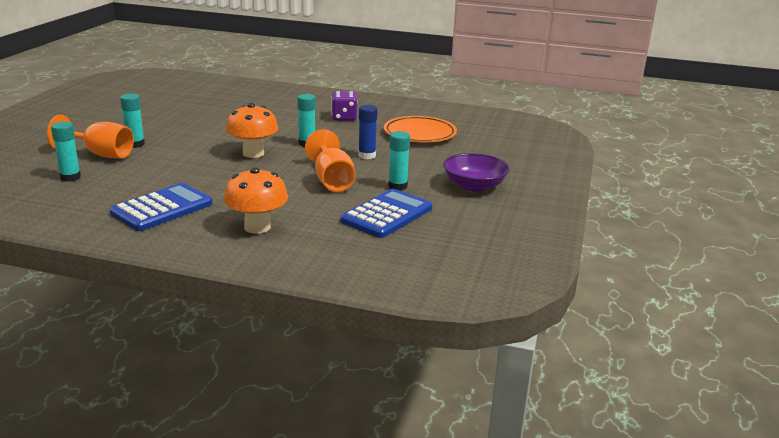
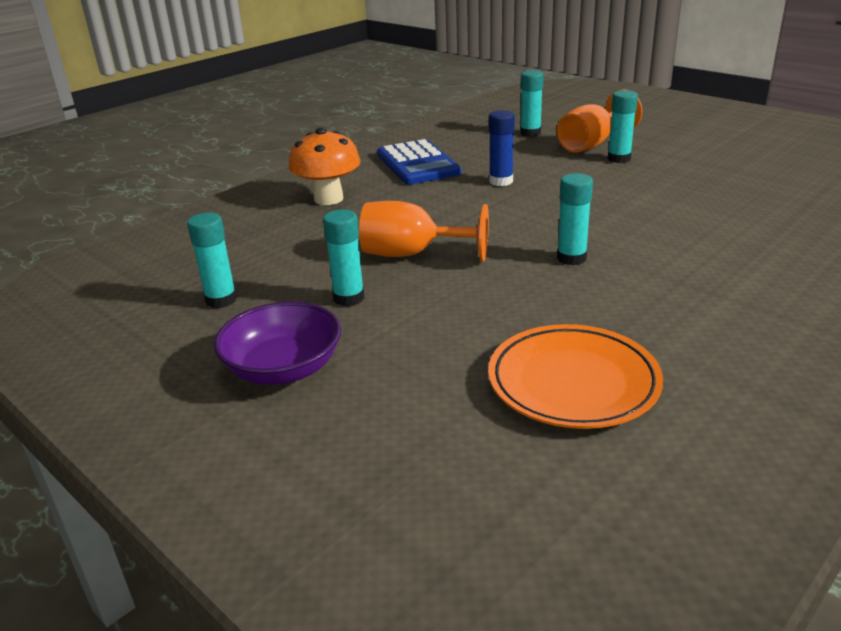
camera: 120 degrees right, 5 degrees up
(253, 153) = (549, 217): orange mushroom -> none
(344, 118) = (703, 314): purple dice -> none
(367, 155) = (487, 298): blue glue stick -> blue glue stick (501, 181)
(387, 215) = (275, 271): blue calculator -> none
(434, 220) = (221, 300): none -> turquoise glue stick

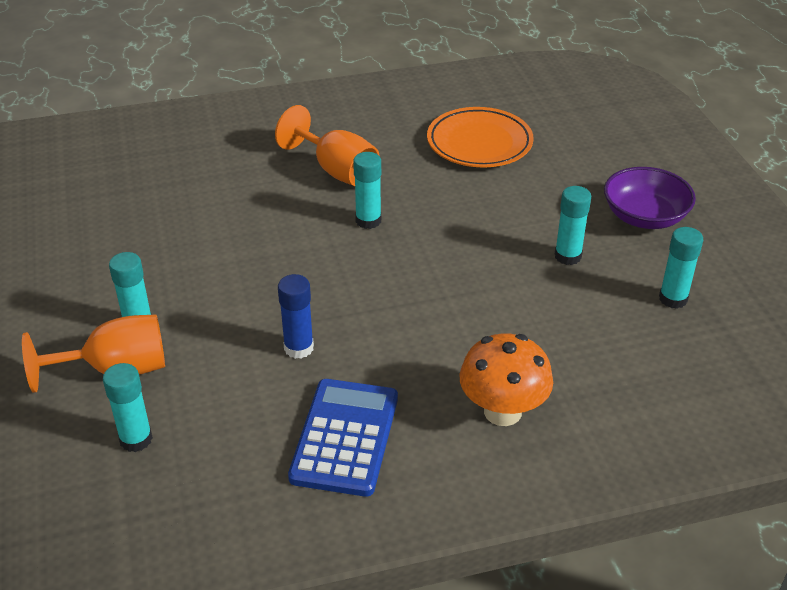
camera: 150 degrees left, 10 degrees up
(412, 254) = (484, 281): orange goblet -> orange goblet (337, 170)

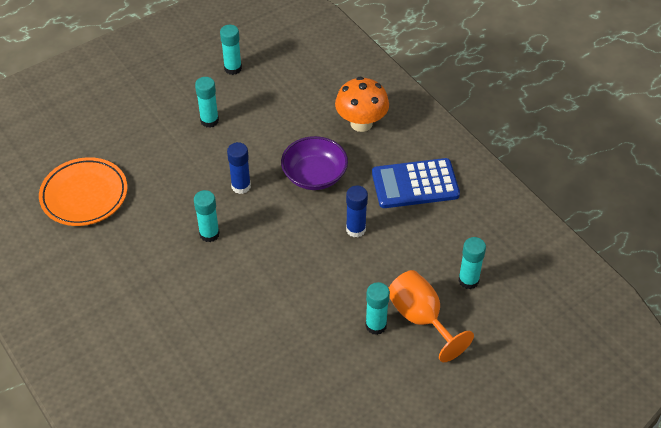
camera: 110 degrees left, 10 degrees up
(337, 170) = (150, 274): orange goblet -> none
(432, 260) = (241, 186): none -> blue glue stick
(644, 217) = (152, 91): purple bowl -> purple bowl (314, 175)

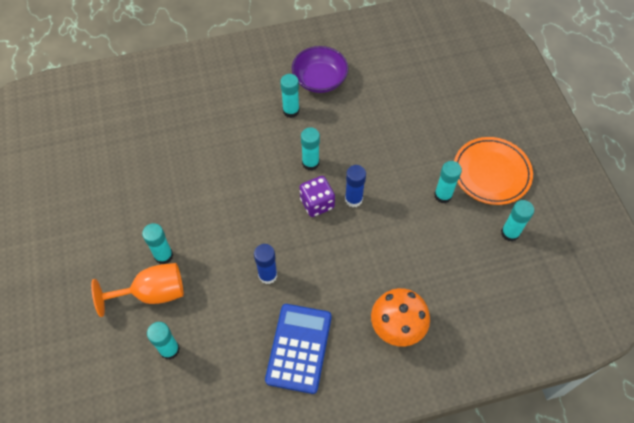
camera: 110 degrees right, 10 degrees up
(84, 195) = (386, 89): orange plate -> orange plate (491, 173)
(142, 273) = (291, 111): none -> turquoise glue stick
(258, 214) = (317, 203): none -> purple dice
(314, 175) = (344, 262): purple bowl -> purple bowl (319, 80)

